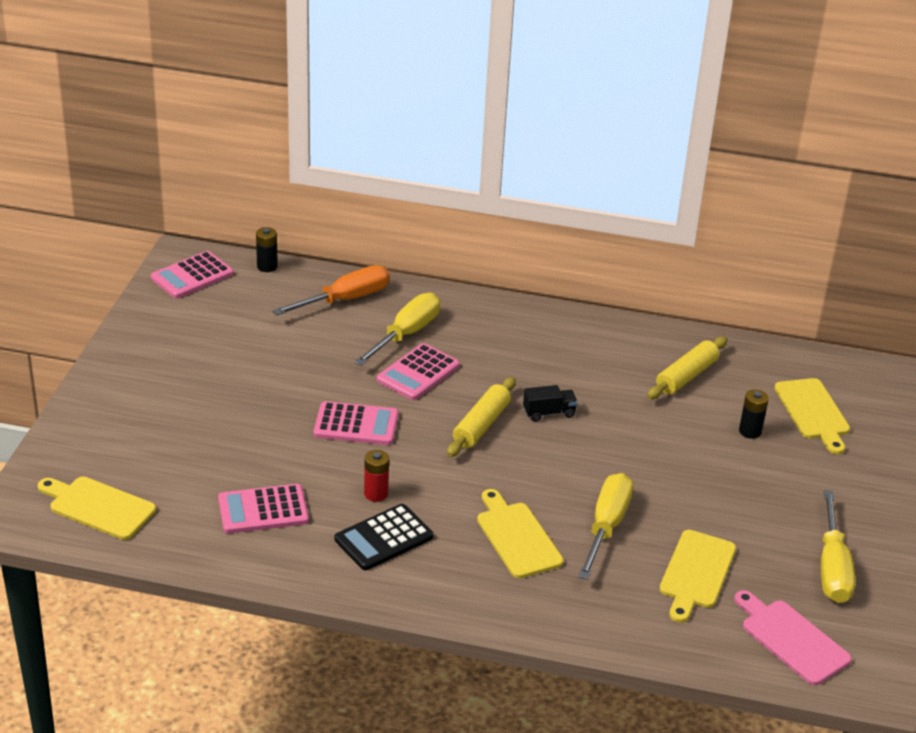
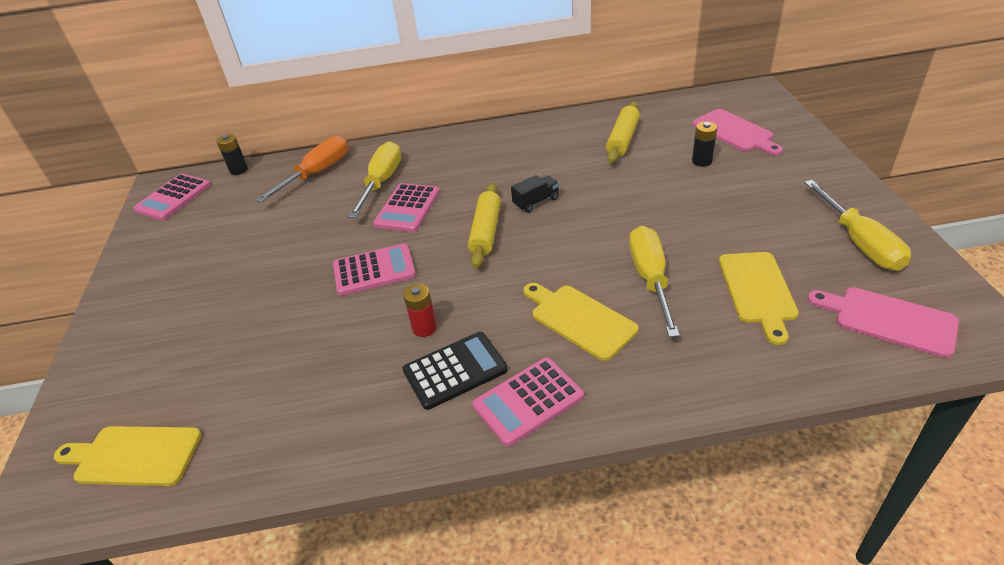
camera: 15 degrees left, 5 degrees up
(263, 510) = (318, 388): pink calculator -> pink calculator (528, 401)
(384, 538) = (455, 370): black calculator -> black calculator turned 150 degrees counterclockwise
(813, 412) = (734, 132): yellow cutting board -> pink cutting board

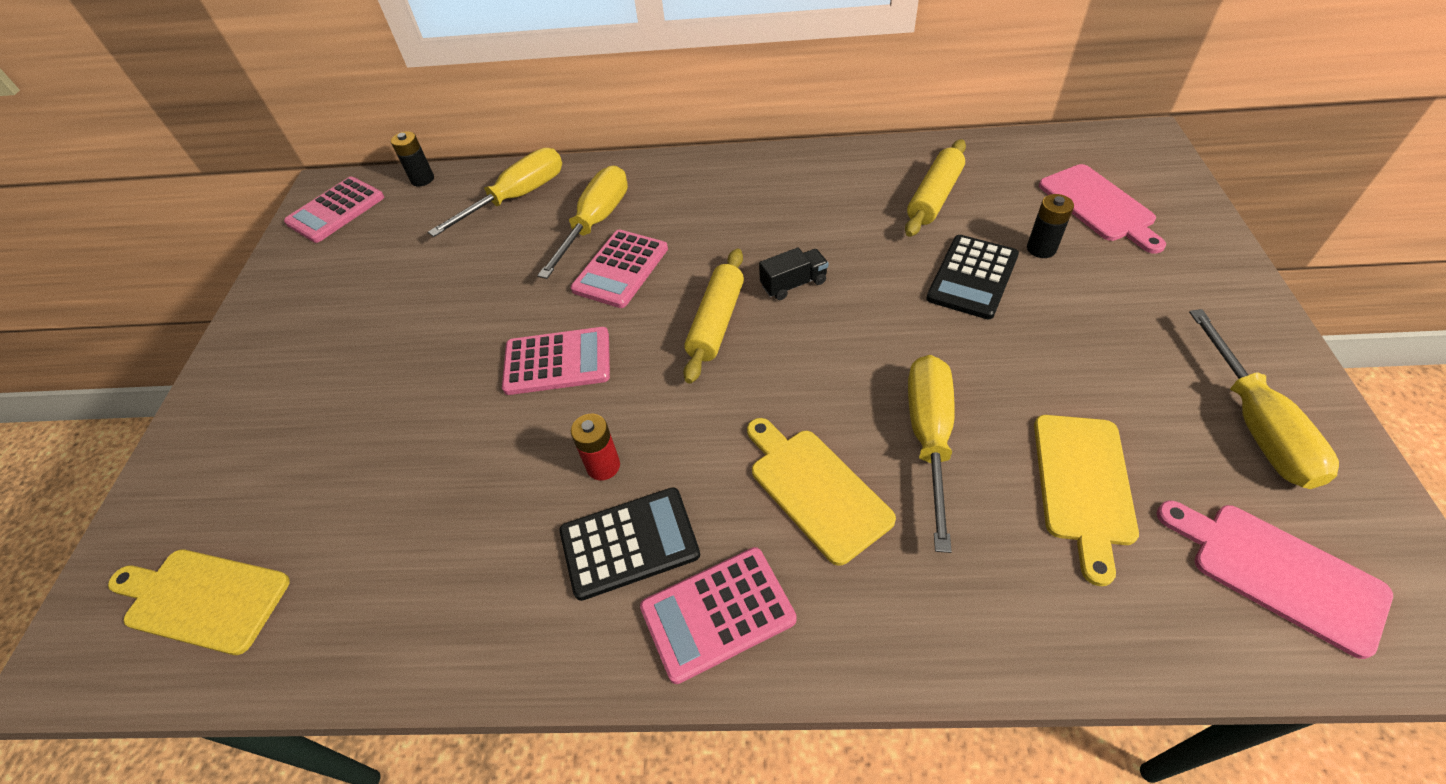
camera: 10 degrees right, 10 degrees up
(317, 173) = (518, 197): orange screwdriver -> yellow screwdriver
(659, 183) = (972, 277): none -> black calculator

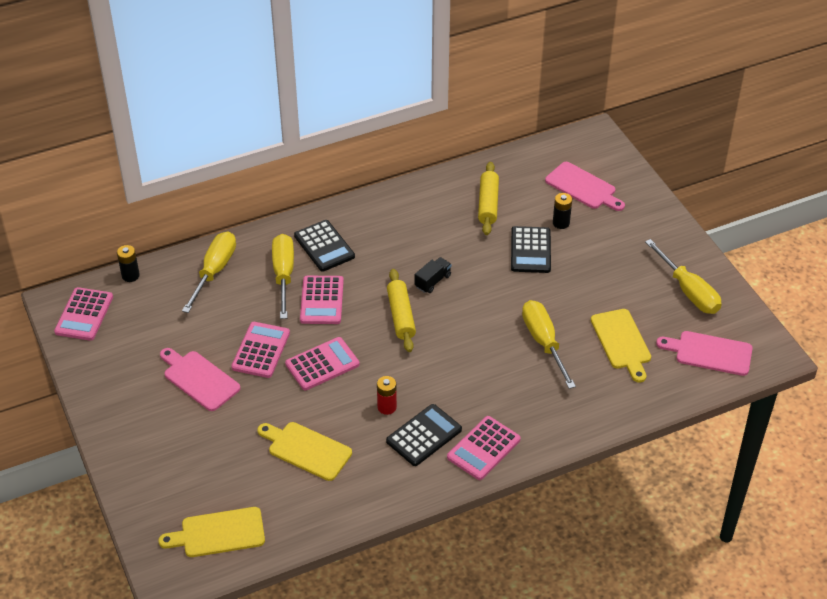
camera: 30 degrees left, 5 degrees down
(387, 331) = (199, 379): none -> pink cutting board
(493, 315) = (261, 350): none -> pink calculator
(672, 200) = (324, 246): none -> black calculator
(815, 489) = (501, 383): yellow cutting board -> yellow cutting board (306, 450)

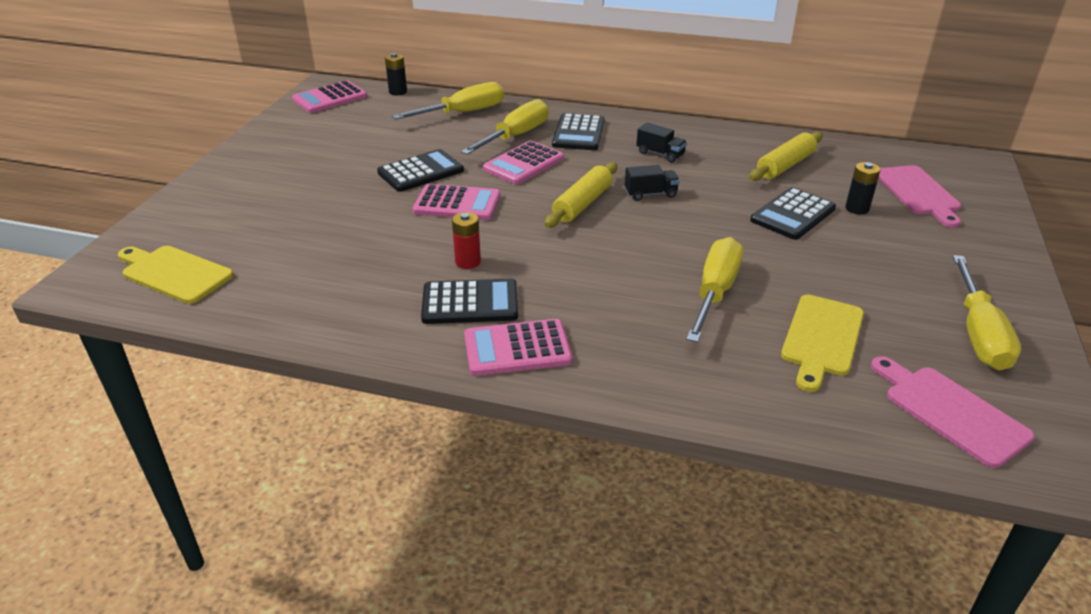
camera: 40 degrees right, 10 degrees down
(199, 379) = (343, 167): pink cutting board -> none
(261, 350) = (420, 172): pink calculator -> black calculator
(306, 450) = (345, 255): yellow cutting board -> none
(401, 237) = (660, 154): none -> black truck

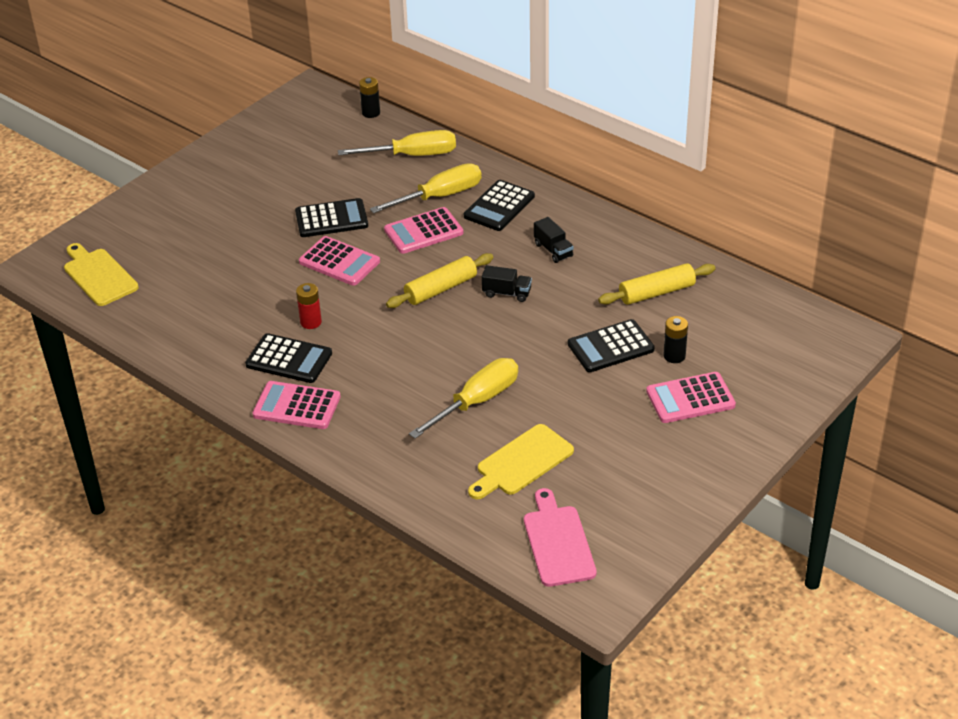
camera: 25 degrees right, 5 degrees up
(330, 98) = (305, 108): pink calculator -> pink calculator (690, 398)
(918, 193) = (749, 354): pink cutting board -> none
(979, 334) = (647, 495): yellow screwdriver -> none

